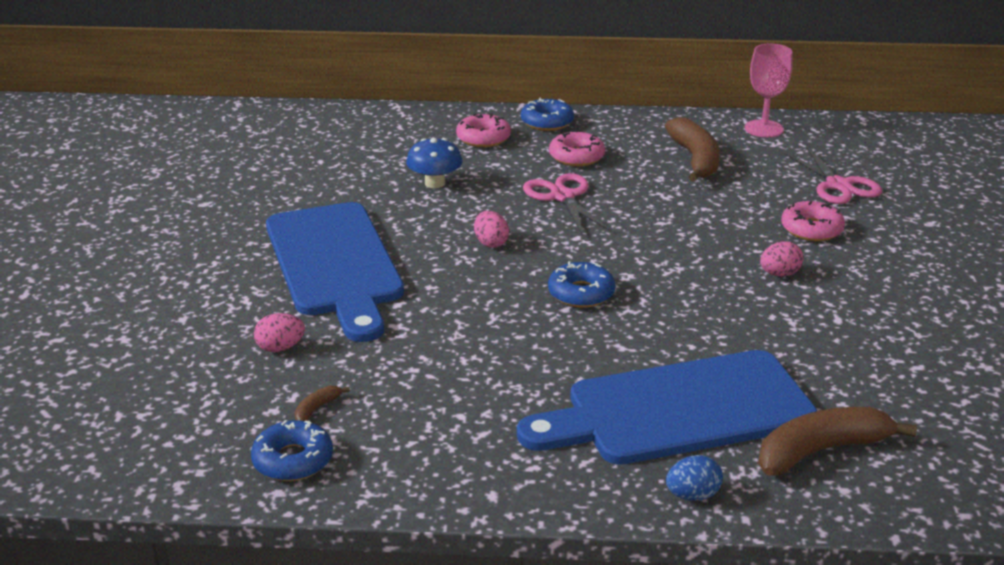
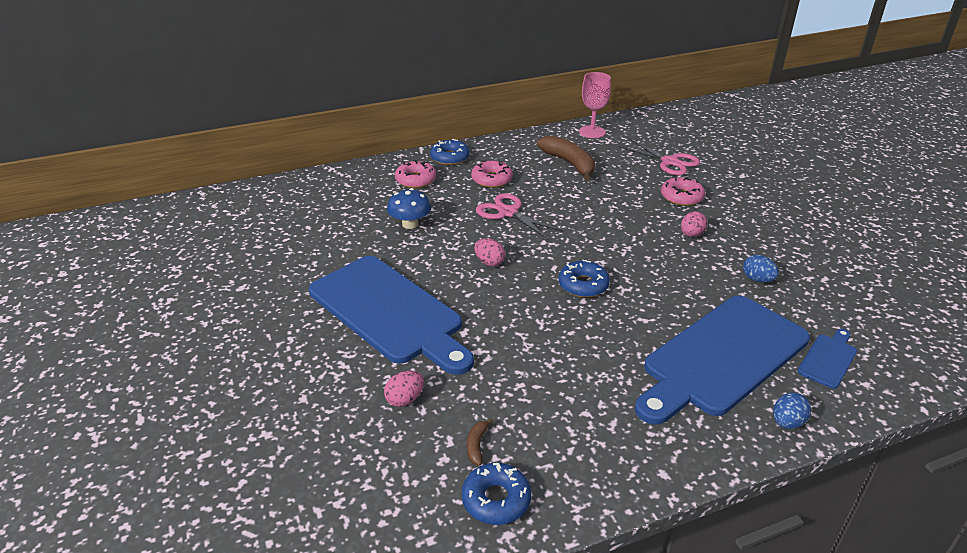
camera: 25 degrees left, 5 degrees up
(818, 344) = (757, 279): none -> blue egg
(821, 451) = (828, 359): brown banana -> blue cutting board

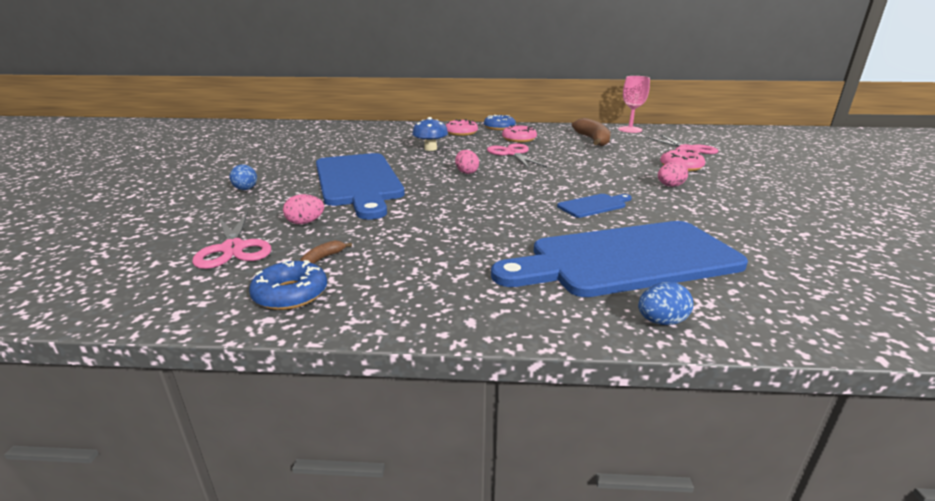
camera: 25 degrees right, 10 degrees down
(375, 462) = (233, 248): none -> pink scissors
(583, 285) = (532, 195): blue donut -> none
(757, 279) = (718, 220): blue egg -> blue egg (246, 189)
(828, 359) = (762, 287): blue cutting board -> blue cutting board (594, 205)

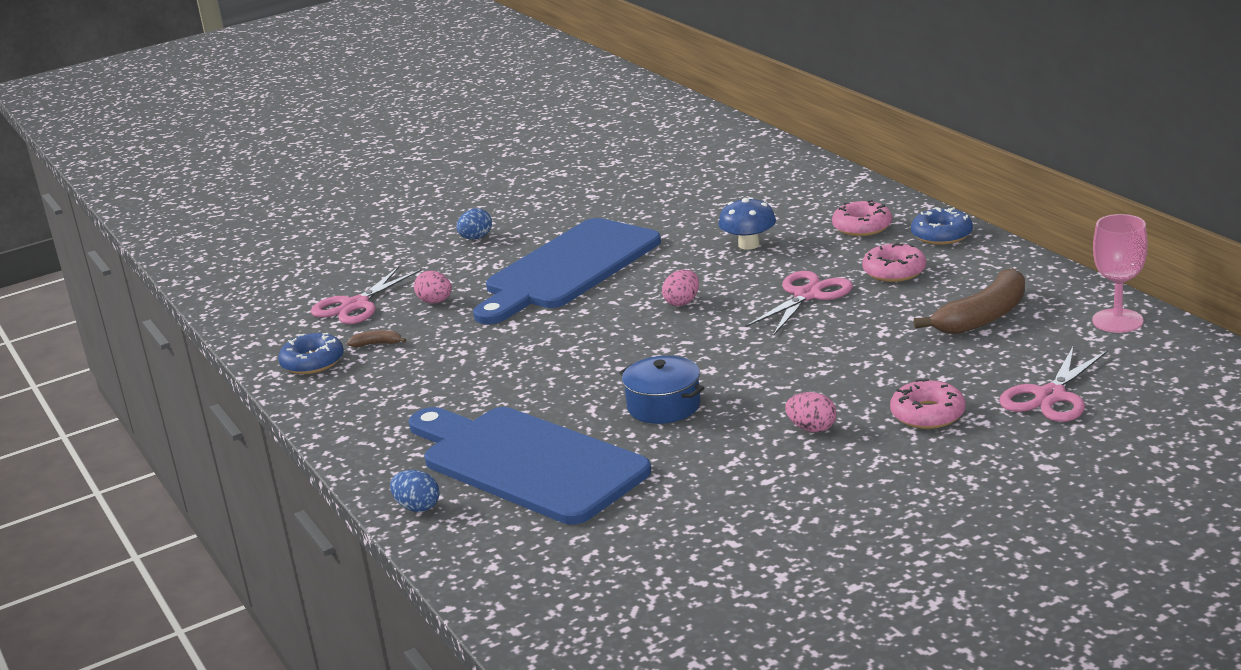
camera: 60 degrees right, 0 degrees up
(594, 205) = (664, 406): blue cutting board -> blue pot

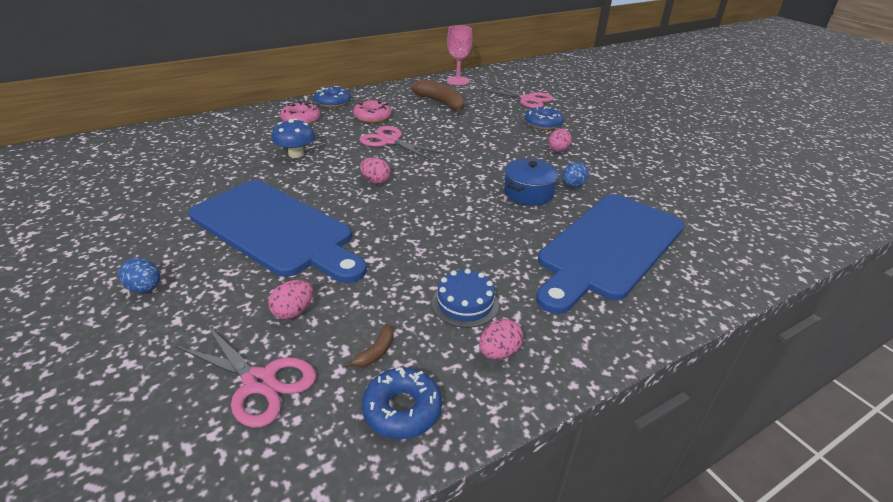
camera: 95 degrees left, 10 degrees up
(363, 398) = (499, 353): none -> pink egg
(377, 344) = (376, 352): brown banana -> brown banana turned 150 degrees counterclockwise
(417, 507) = (685, 301): blue egg -> blue egg (572, 186)
(434, 378) = (465, 303): none -> blue cake
(927, 414) = (543, 123): pink donut -> blue donut

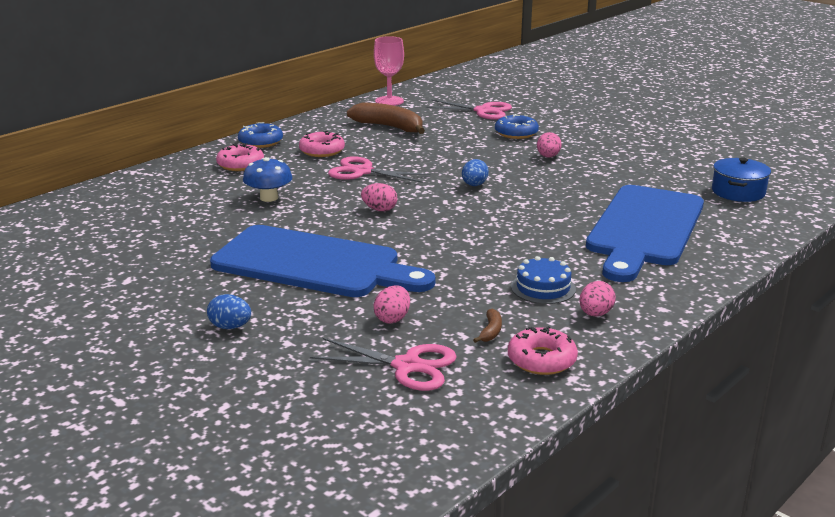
camera: 15 degrees left, 10 degrees down
(402, 409) = (541, 360): blue donut -> pink donut
(528, 193) = (543, 197): blue pot -> blue pot (738, 192)
(572, 186) = (582, 185): blue egg -> blue egg (474, 185)

